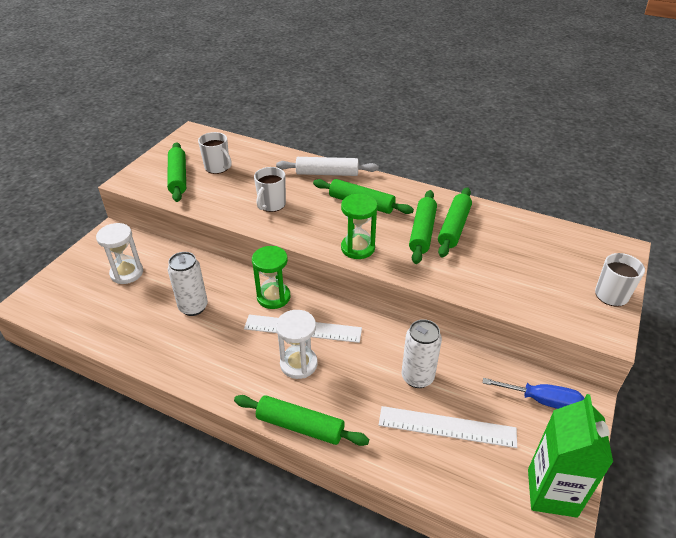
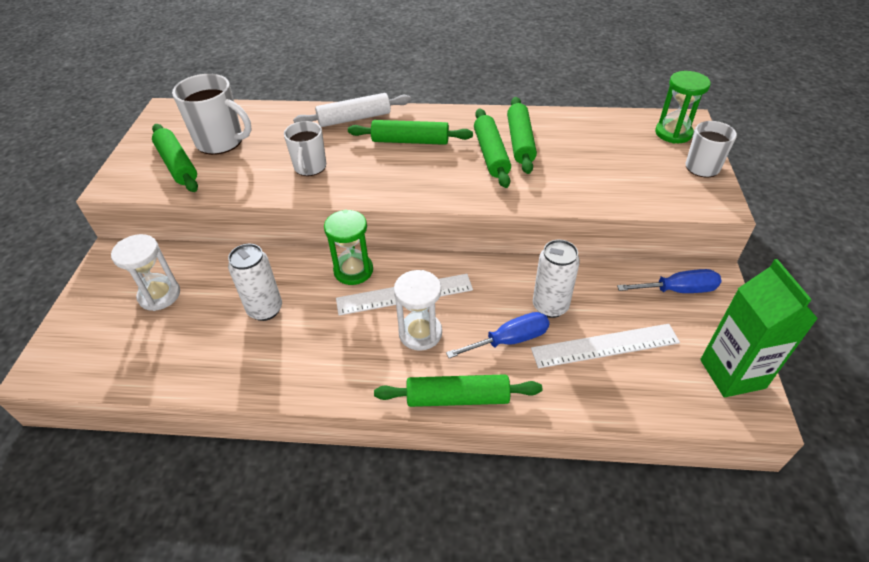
camera: 20 degrees left, 5 degrees up
(218, 167) = (221, 142): white mug -> white mug, size x1.52
(358, 248) = (433, 189): green hourglass -> green hourglass (673, 133)
(367, 394) = (510, 340): none -> blue screwdriver

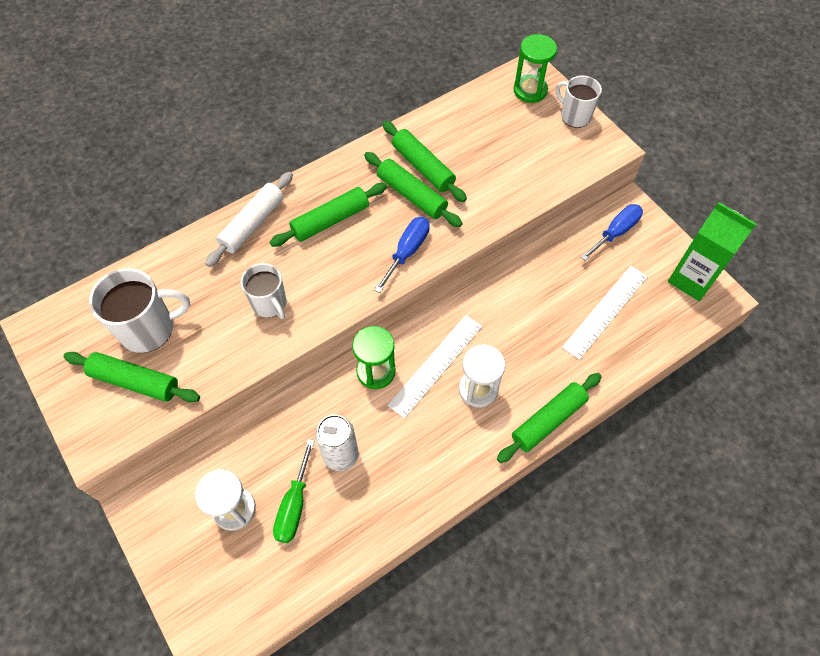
camera: 40 degrees left, 15 degrees up
(197, 320) = (294, 505): none -> green screwdriver
(510, 340) = (543, 350): blue screwdriver -> blue screwdriver (407, 251)
(550, 306) = (546, 303): white can -> none

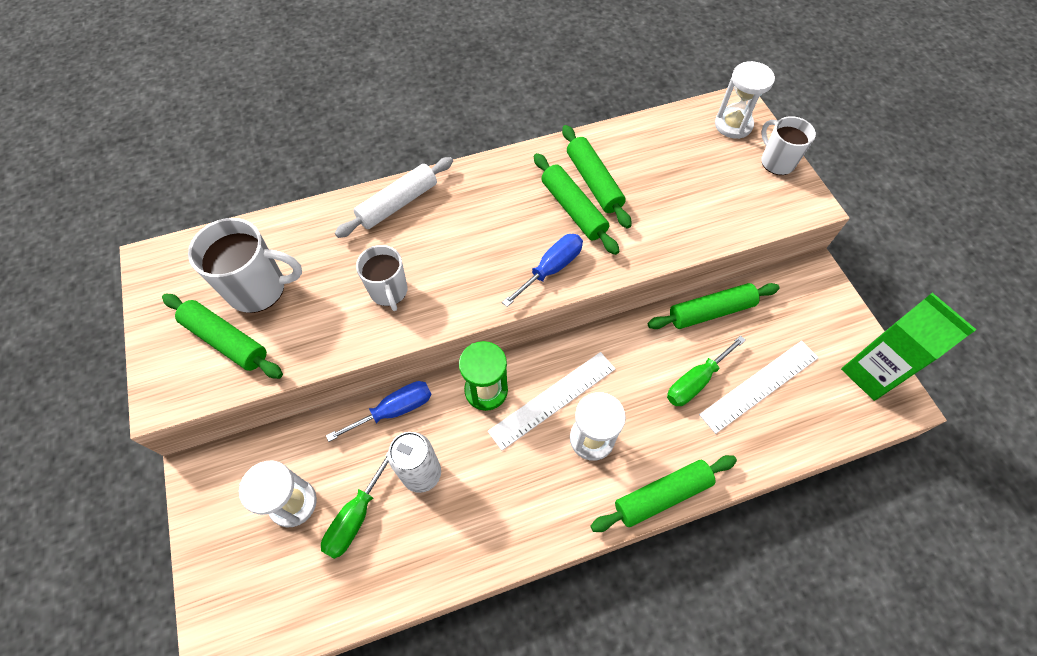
camera: 15 degrees right, 0 degrees up
(330, 220) = (479, 217): green rolling pin -> green rolling pin (710, 311)
(530, 90) = (733, 125): green hourglass -> white hourglass
(552, 320) = (695, 381): none -> green screwdriver
(615, 232) = (793, 299): blue screwdriver -> blue screwdriver (394, 410)

